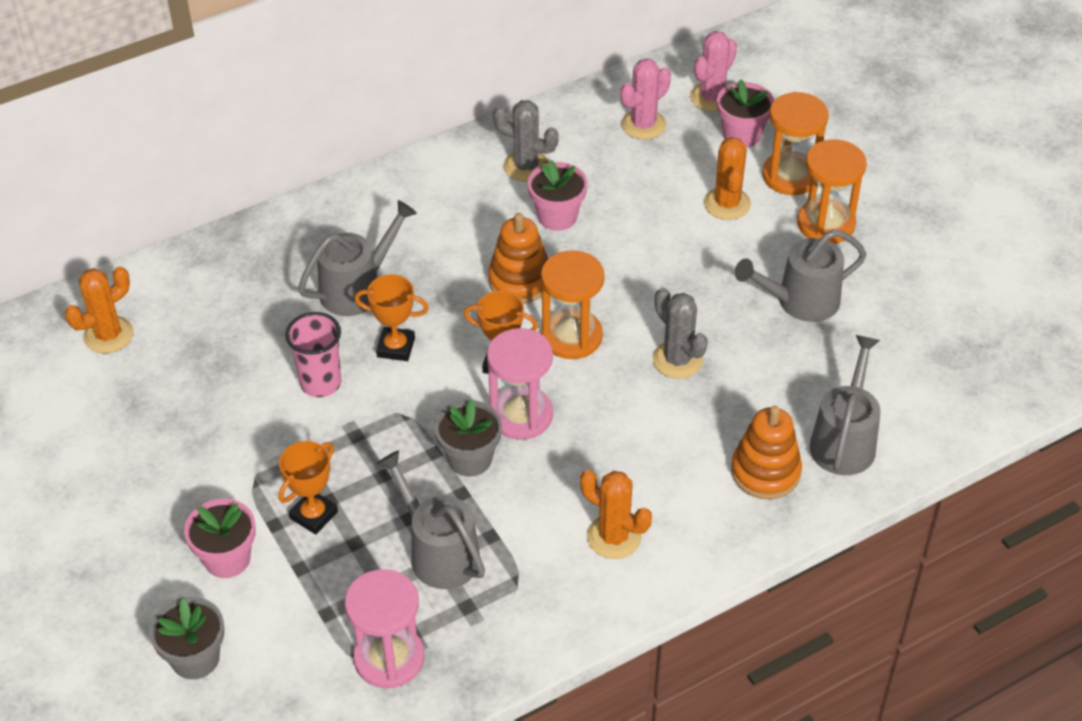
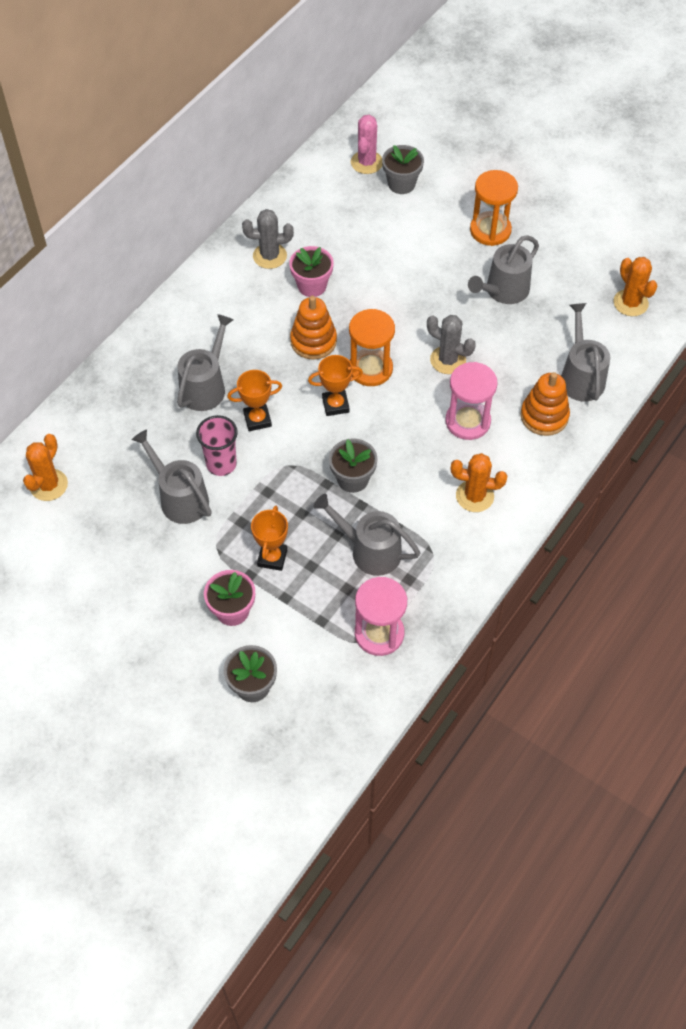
camera: 25 degrees left, 10 degrees up
(248, 404) = (180, 498): none -> grey watering can
(521, 415) = (369, 436): pink hourglass -> pink hourglass (467, 421)
(643, 125) = (332, 198): pink cactus -> none
(727, 204) = (419, 238): orange cactus -> orange cactus (630, 303)
(741, 135) = (401, 184): pink flower pot -> grey flower pot
(790, 176) = (449, 203): orange hourglass -> none

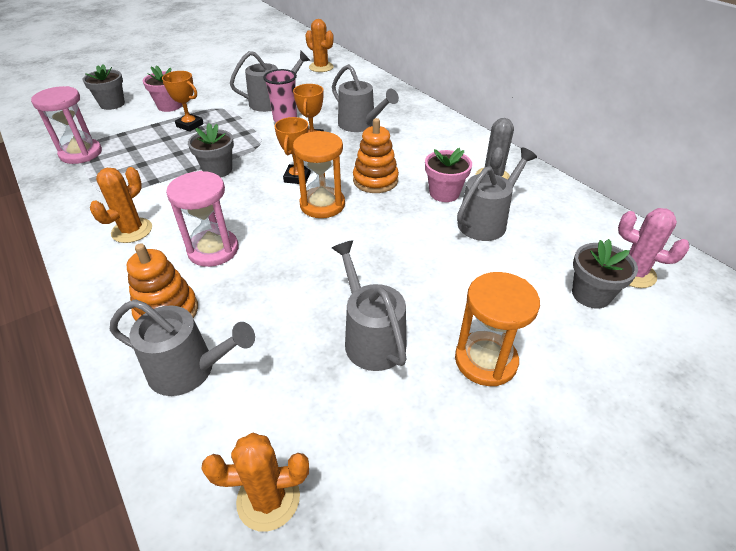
camera: 110 degrees right, 15 degrees down
(370, 550) = (148, 164): grey watering can -> grey watering can (486, 222)
(448, 360) = (298, 258): grey cactus -> none

